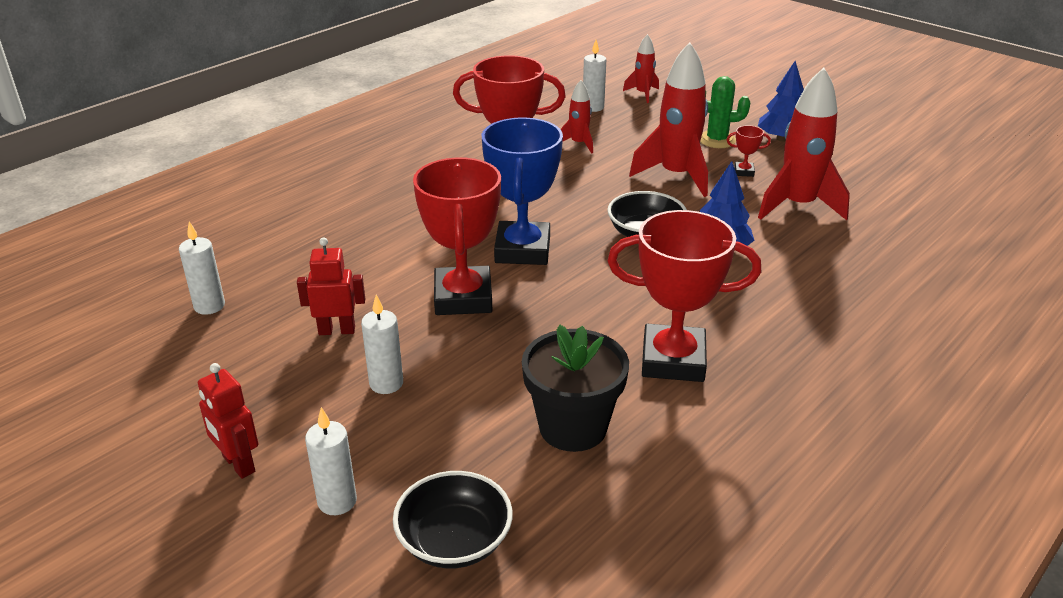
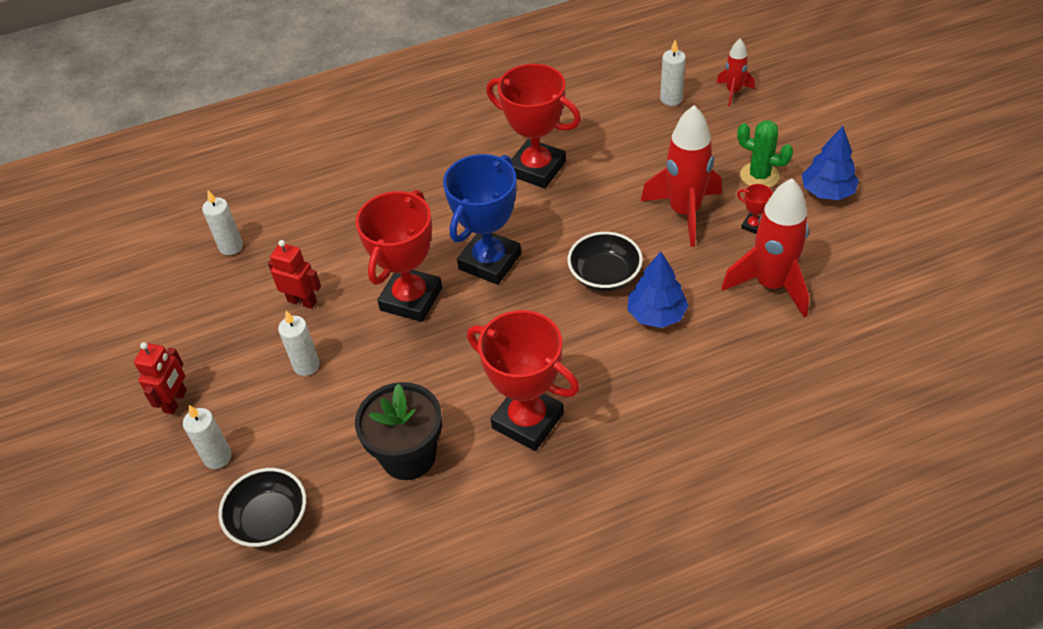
camera: 30 degrees right, 15 degrees up
(238, 464) = (175, 401): red robot -> red robot turned 150 degrees counterclockwise
(578, 144) = (623, 145): red rocket -> none

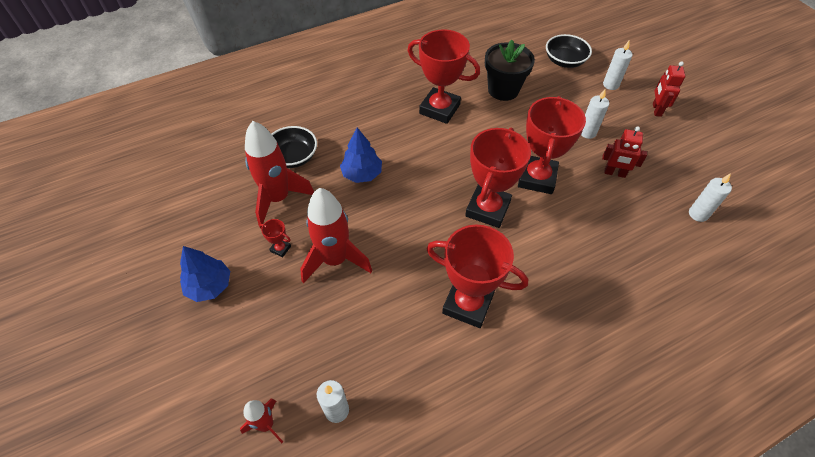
camera: 170 degrees right, 5 degrees up
(490, 262) = (487, 209): blue trophy -> red trophy
(604, 275) = (399, 201): black bowl -> black bowl (293, 157)
(759, 176) = (264, 302): green cactus -> none

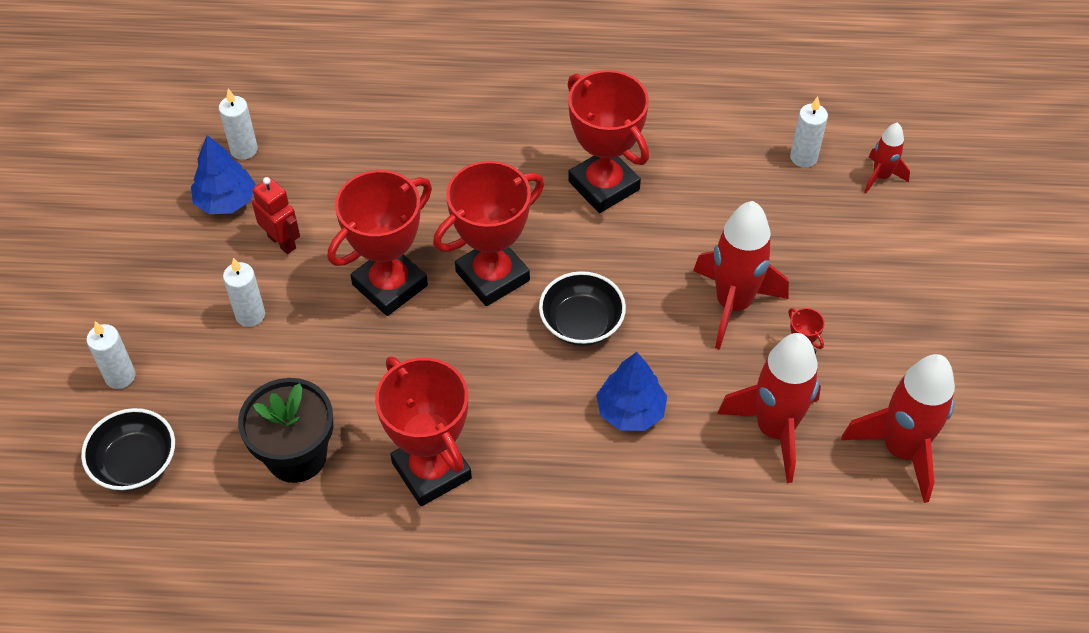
camera: 150 degrees left, 0 degrees up
(200, 219) = (901, 450): none -> red rocket
(209, 286) = (909, 345): blue tree -> blue tree (226, 201)
(293, 157) = (722, 494): black bowl -> black bowl (581, 323)
(656, 110) = (110, 300): red robot -> none

